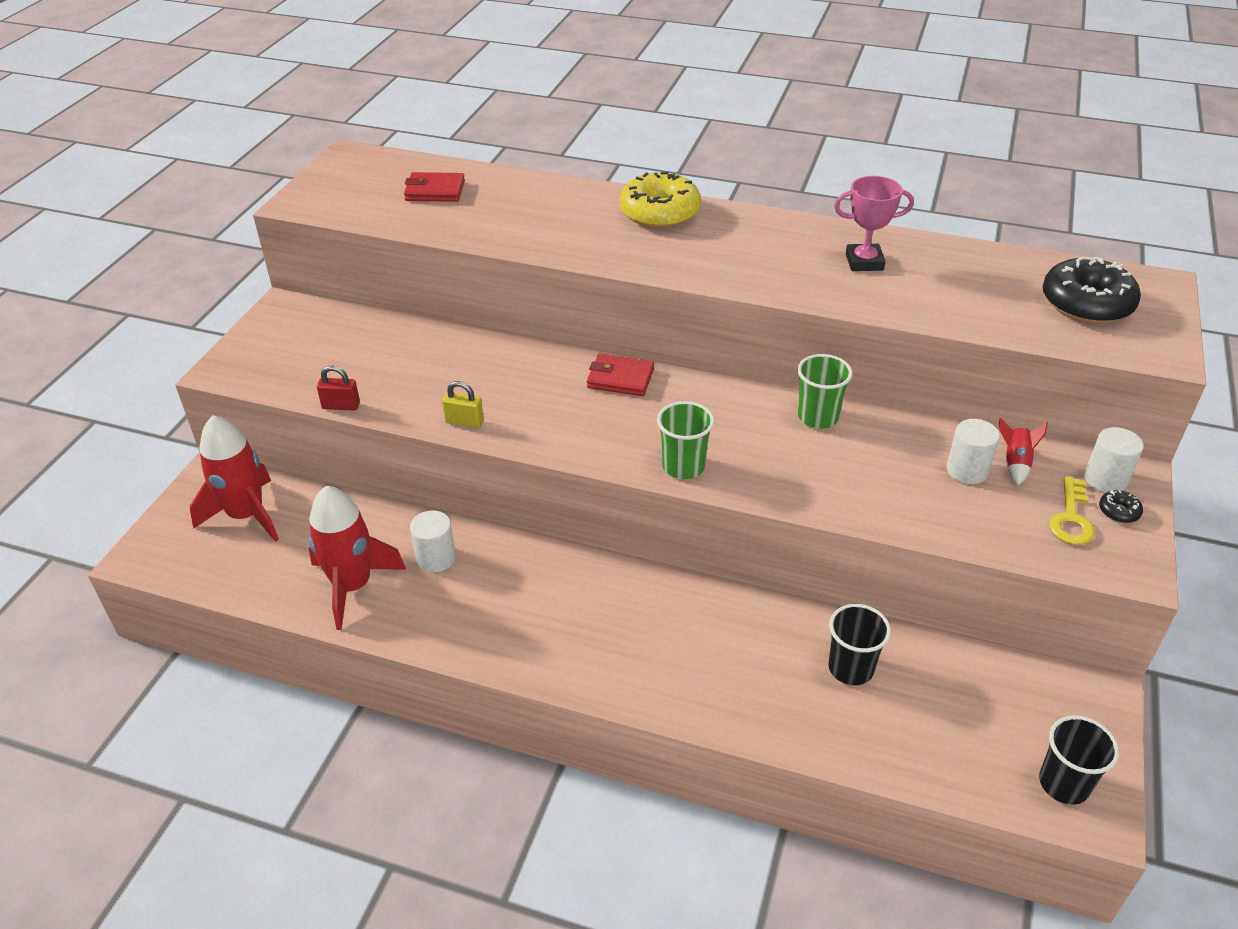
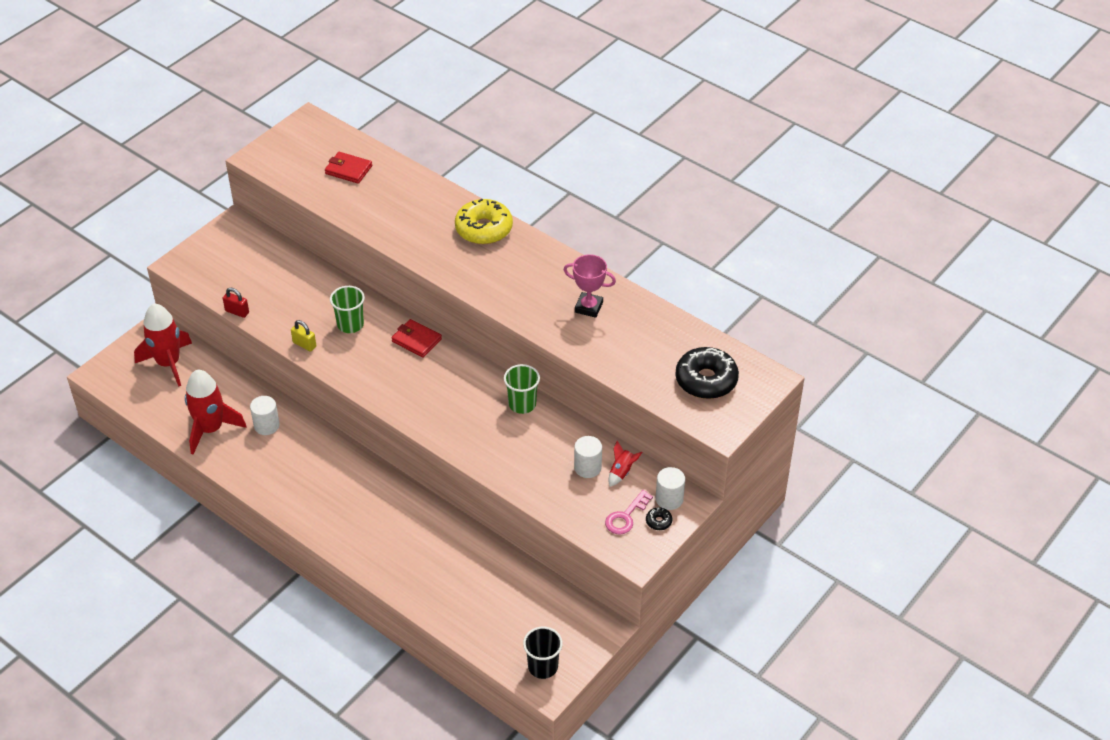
camera: 20 degrees right, 5 degrees up
(683, 466) = (417, 414): green cup -> green cup (350, 324)
(850, 668) = (469, 567): black cup -> none
(1071, 518) = (626, 516): yellow key -> pink key

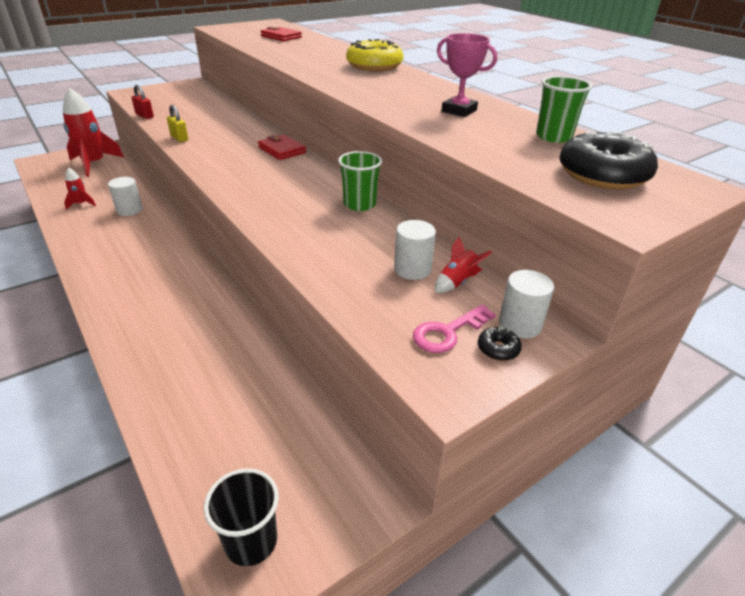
camera: 15 degrees right, 10 degrees down
(211, 429) = (81, 204): red rocket -> red rocket, size x0.46
(350, 324) = (230, 134): green cup -> green cup (553, 137)

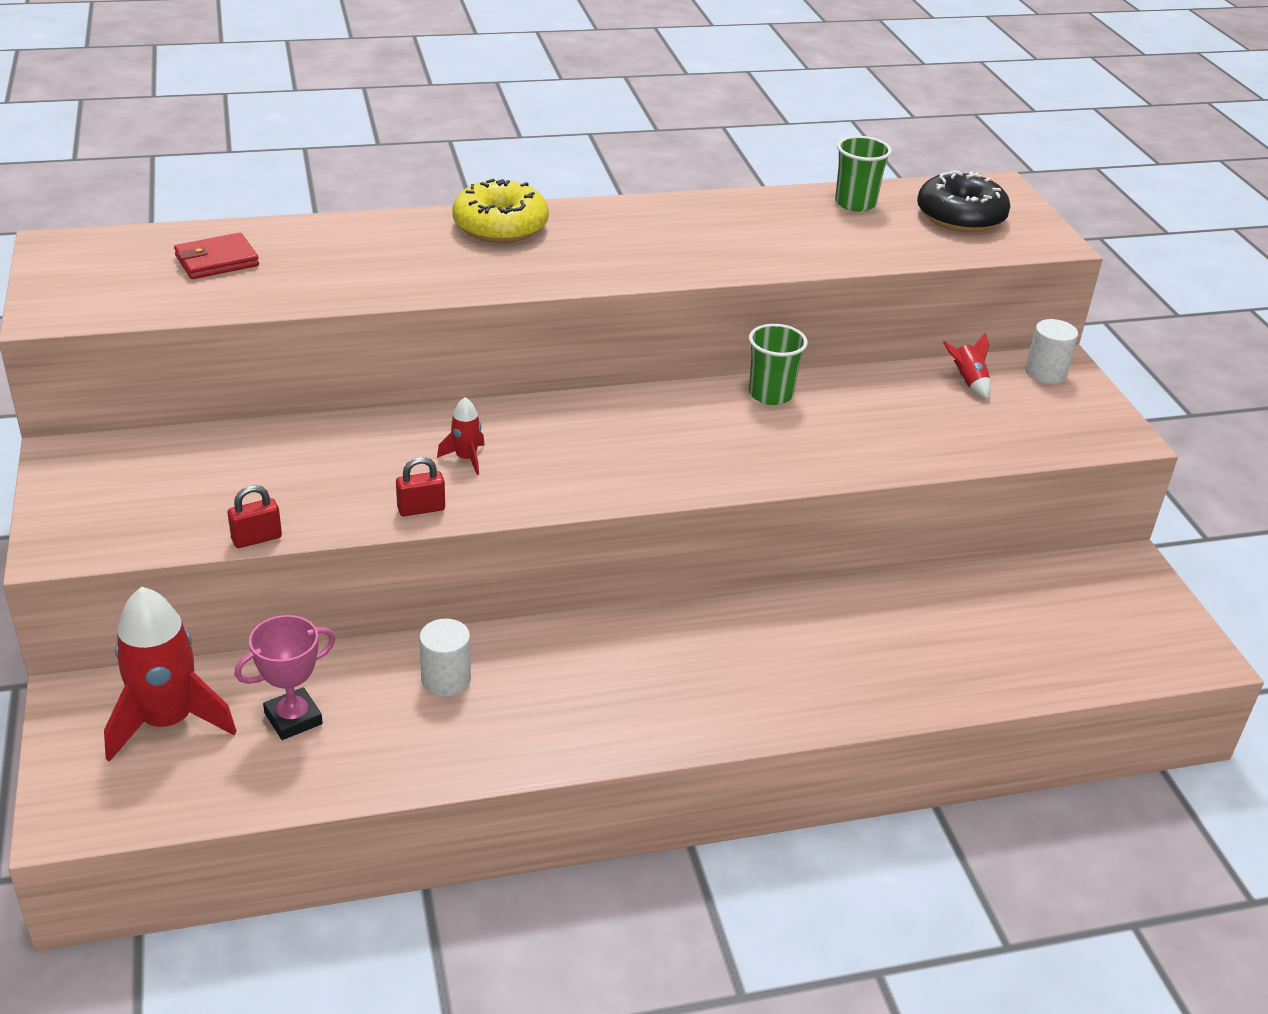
camera: 70 degrees left, 0 degrees up
(81, 204) = (376, 744): red rocket -> red rocket (466, 458)
(179, 138) = (421, 509): yellow padlock -> red padlock
(251, 541) = (1162, 644): black cup -> none
(282, 150) = (548, 416): red wallet -> none
(412, 269) = (936, 400): white cylinder -> none
(448, 332) = (1047, 412): pink key -> none
(459, 111) = (745, 226): pink trophy -> pink trophy (293, 718)
(498, 349) = (1076, 395): black donut -> none

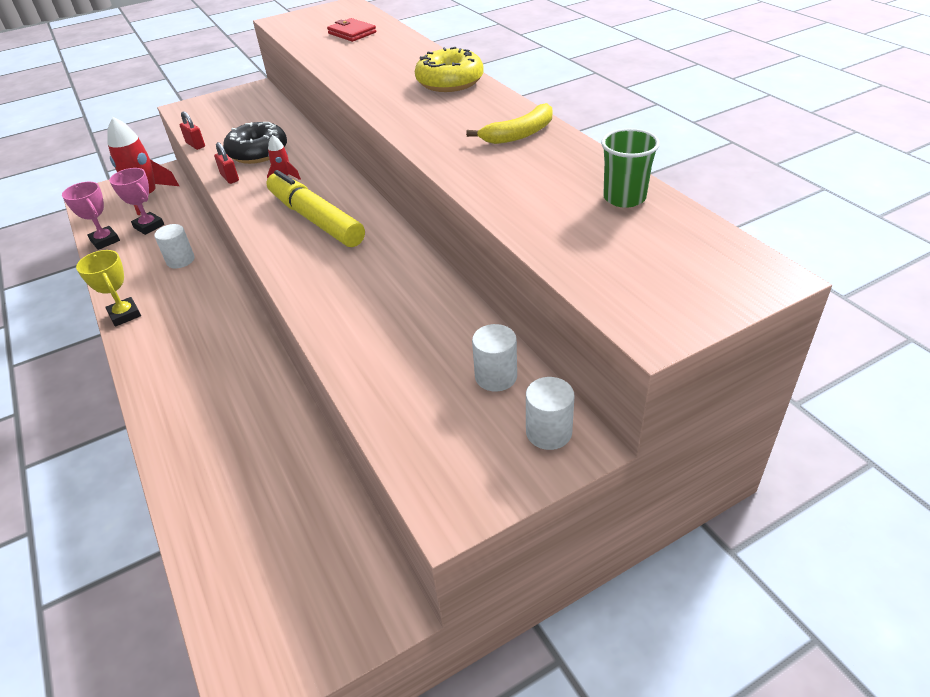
camera: 80 degrees right, 5 degrees up
(301, 781) = (105, 241): none -> pink trophy
(570, 748) = (125, 315): none -> yellow trophy
(609, 445) = (316, 219): none -> yellow marker
(687, 218) = (519, 134): none -> yellow banana
(770, 394) = (413, 270): green cup -> none
(960, 217) = (656, 259): black donut -> black donut (258, 152)
(968, 382) = (496, 376): red rocket -> white cylinder

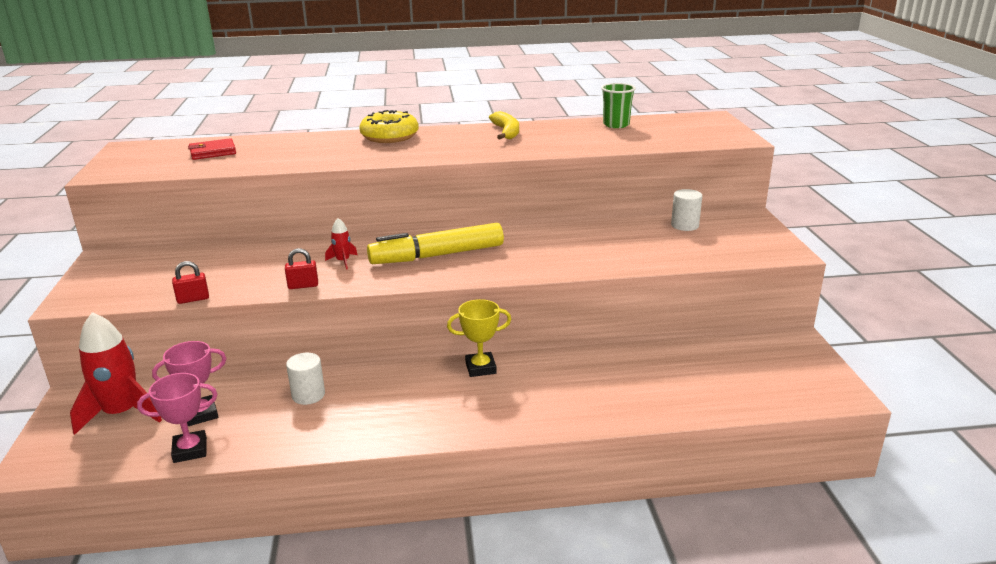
camera: 70 degrees left, 15 degrees down
(125, 315) = (376, 437): yellow trophy -> yellow trophy (480, 368)
(258, 152) = (269, 268): black donut -> none
(548, 432) = (739, 221): white cylinder -> none

